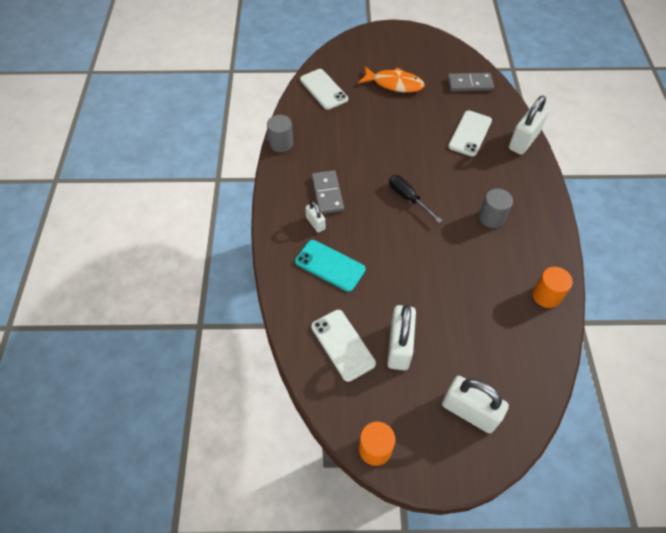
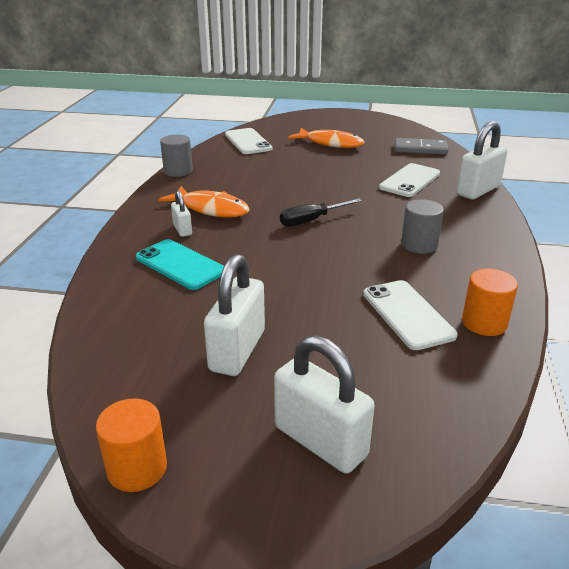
camera: 10 degrees right, 25 degrees down
(327, 193) = (211, 209): grey domino -> orange fish
(343, 345) = (154, 339): white phone -> white phone (407, 314)
(408, 198) = (312, 220): black screwdriver -> black screwdriver turned 90 degrees counterclockwise

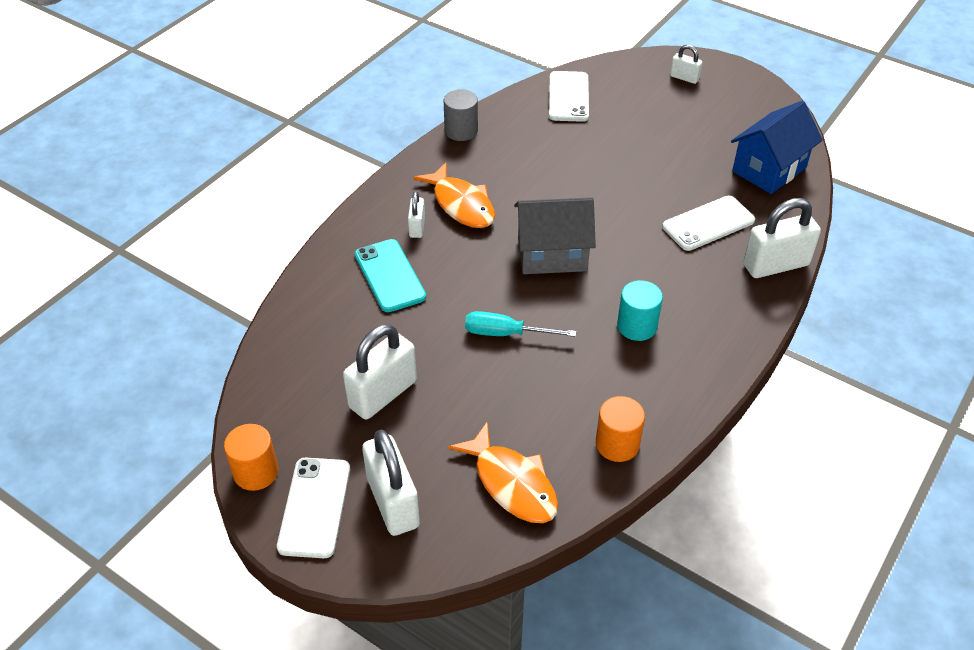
camera: 25 degrees right, 15 degrees up
(312, 220) = (552, 254): black screwdriver -> grey house
(318, 276) = (506, 333): none -> turquoise screwdriver
(320, 121) = (684, 78): none -> white padlock
(330, 143) = (665, 127): orange fish -> orange fish (512, 483)
(407, 314) = (554, 409): white phone -> white phone (315, 507)
(419, 245) = (637, 326): grey cylinder -> turquoise cylinder
(420, 149) = (769, 169): grey domino -> blue house

